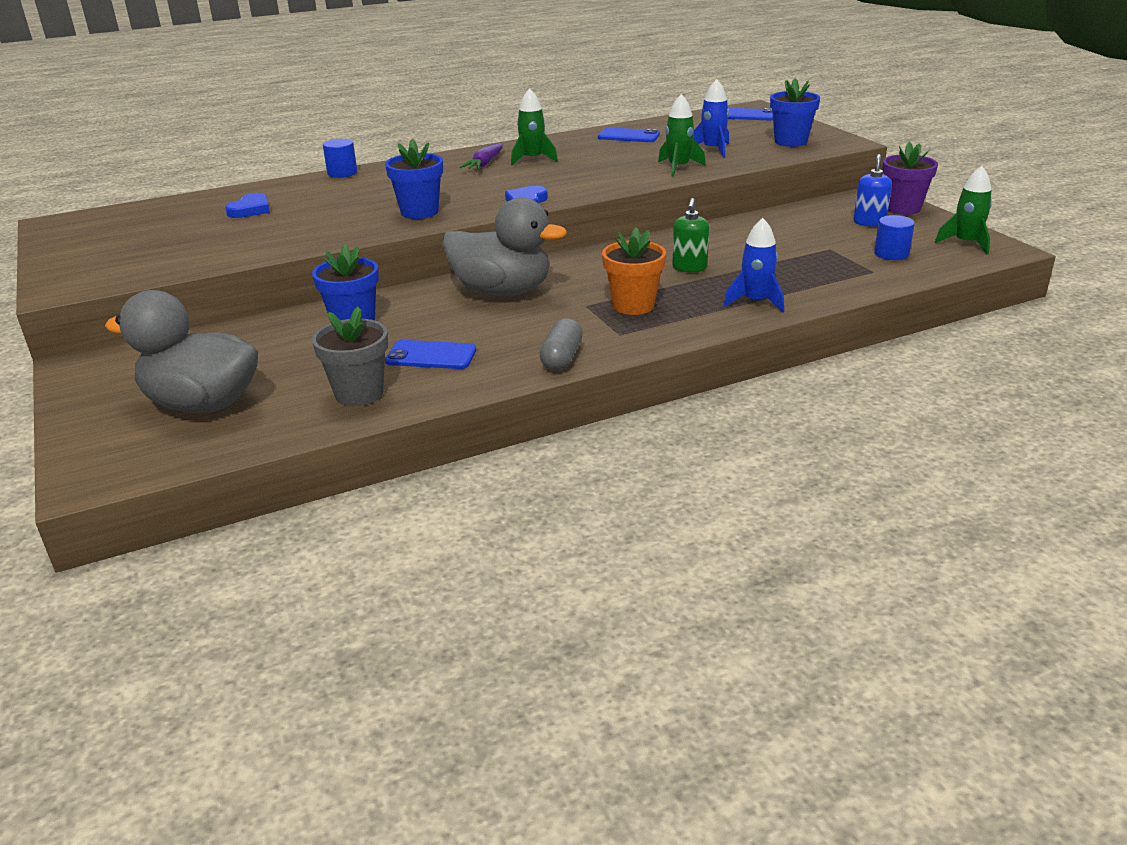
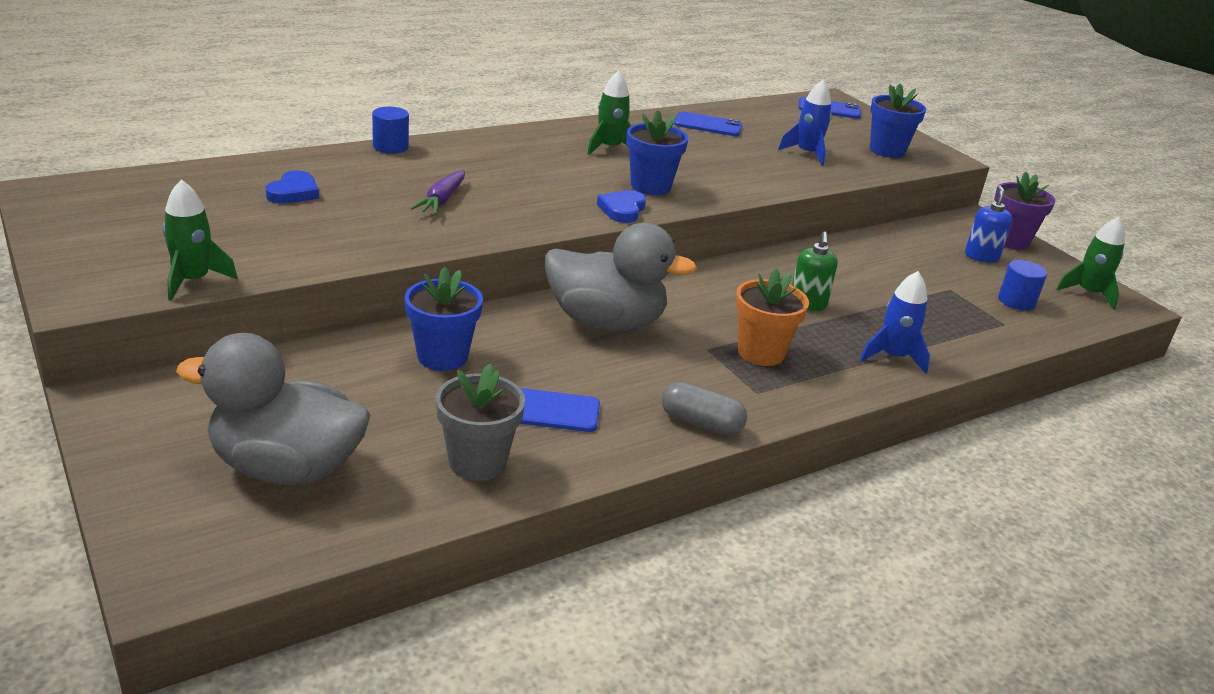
camera: 10 degrees left, 0 degrees up
(419, 212) = (501, 214): blue flower pot -> blue flower pot (650, 186)
(484, 164) = (556, 149): purple carrot -> purple carrot (442, 200)
(561, 358) = (701, 423): grey capsule -> grey capsule turned 75 degrees counterclockwise
(678, 168) = (777, 176): green rocket -> green rocket (193, 281)

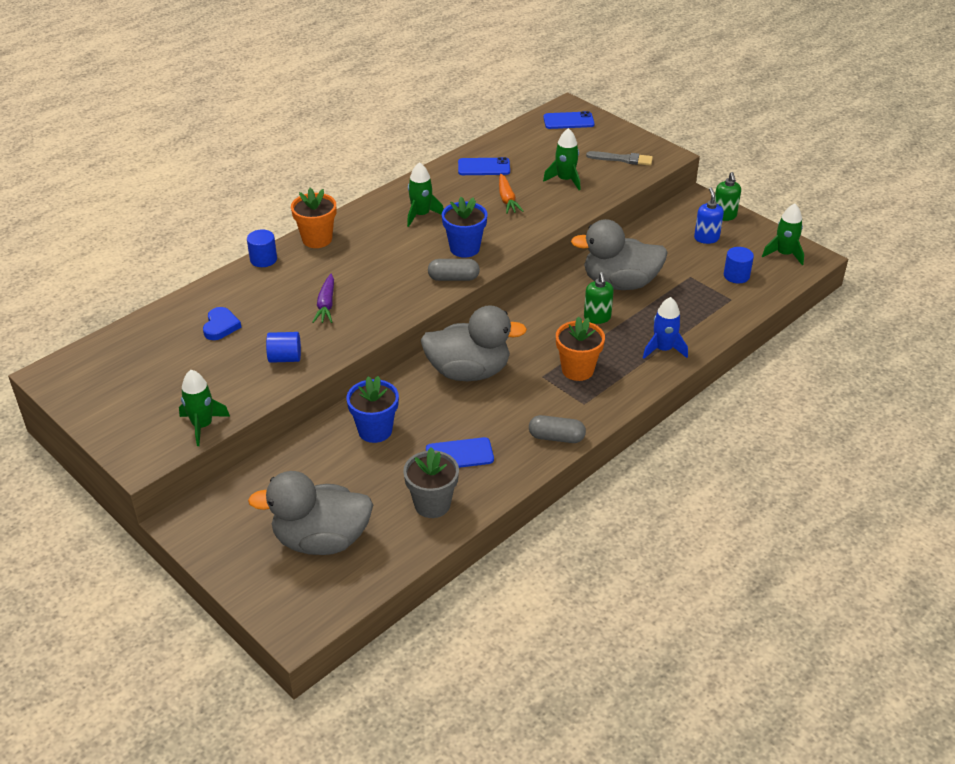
camera: 10 degrees left, 10 degrees up
(354, 238) = (285, 358): none -> blue cylinder
(468, 143) = (317, 239): none -> orange flower pot
(622, 210) = (453, 278): blue heart -> grey capsule
(725, 156) = (507, 199): none -> orange carrot
(807, 154) = (565, 180): blue rocket -> green rocket
(850, 276) = (620, 283): none -> grey duck
(887, 151) = (622, 159): blue flower pot -> grey brush
(1010, 240) = (724, 216): purple flower pot -> green soap dispenser

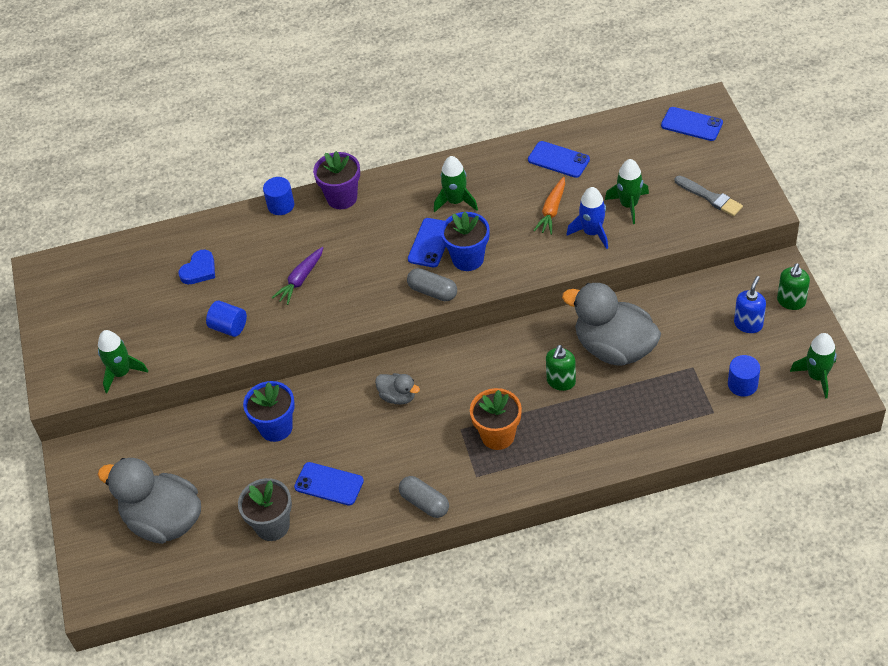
camera: 35 degrees right, 10 degrees up
(317, 239) = (342, 198): orange flower pot -> purple flower pot
(423, 247) = (430, 243): none -> blue phone
(469, 372) = (398, 396): grey duck -> grey duck, size x0.47
(663, 349) = (597, 445): blue rocket -> blue rocket (592, 232)

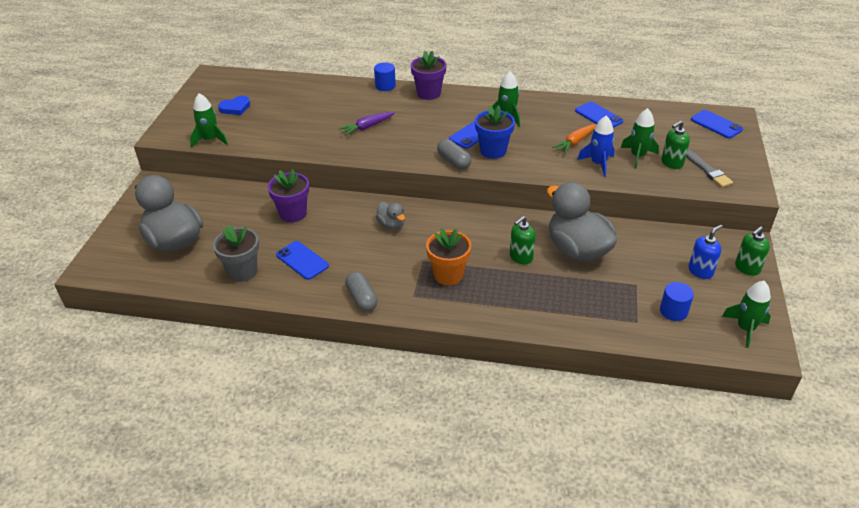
camera: 20 degrees right, 10 degrees down
(199, 270) = (305, 103): blue heart -> blue heart (235, 108)
(229, 327) = (299, 137): blue cylinder -> none
(276, 427) = (293, 214): blue flower pot -> purple flower pot
(668, 201) = (671, 163): none -> green soap dispenser

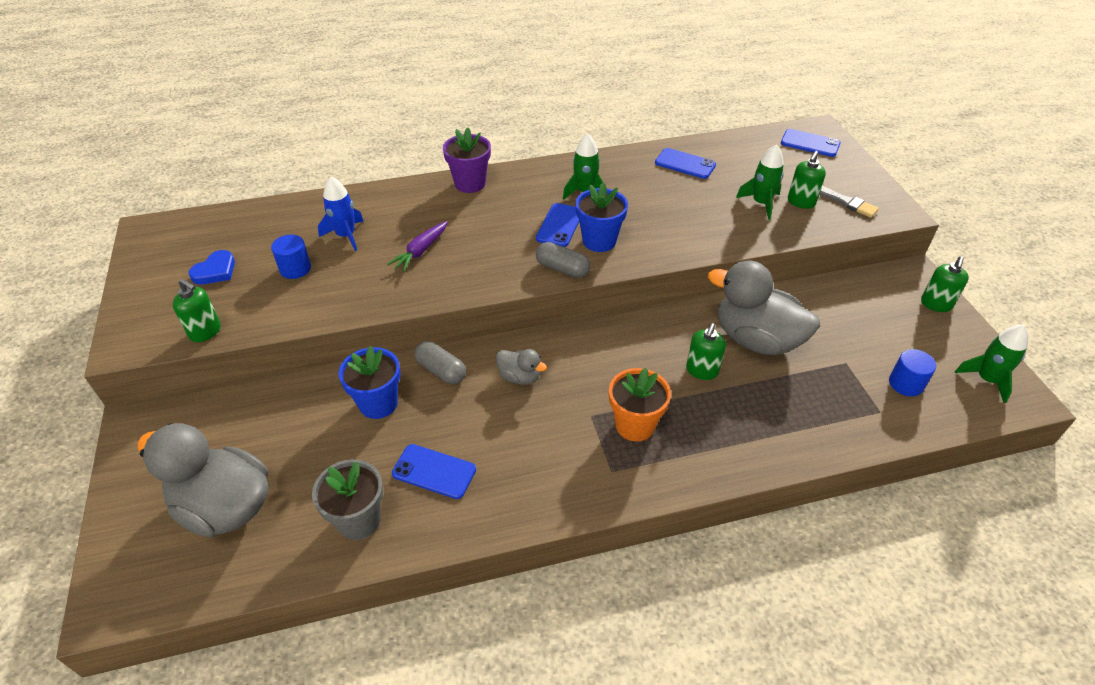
camera: 25 degrees left, 5 degrees up
(210, 140) = (205, 331): green rocket -> green soap dispenser
(293, 214) = (378, 403): purple flower pot -> blue flower pot
(362, 298) = (549, 501): grey capsule -> grey capsule (441, 371)
(385, 86) = (408, 186): blue cylinder -> blue cylinder (295, 269)
(575, 142) = (683, 204): orange carrot -> none
(598, 164) = (727, 224): blue rocket -> blue rocket (346, 235)
(700, 271) = (896, 323): blue soap dispenser -> none

